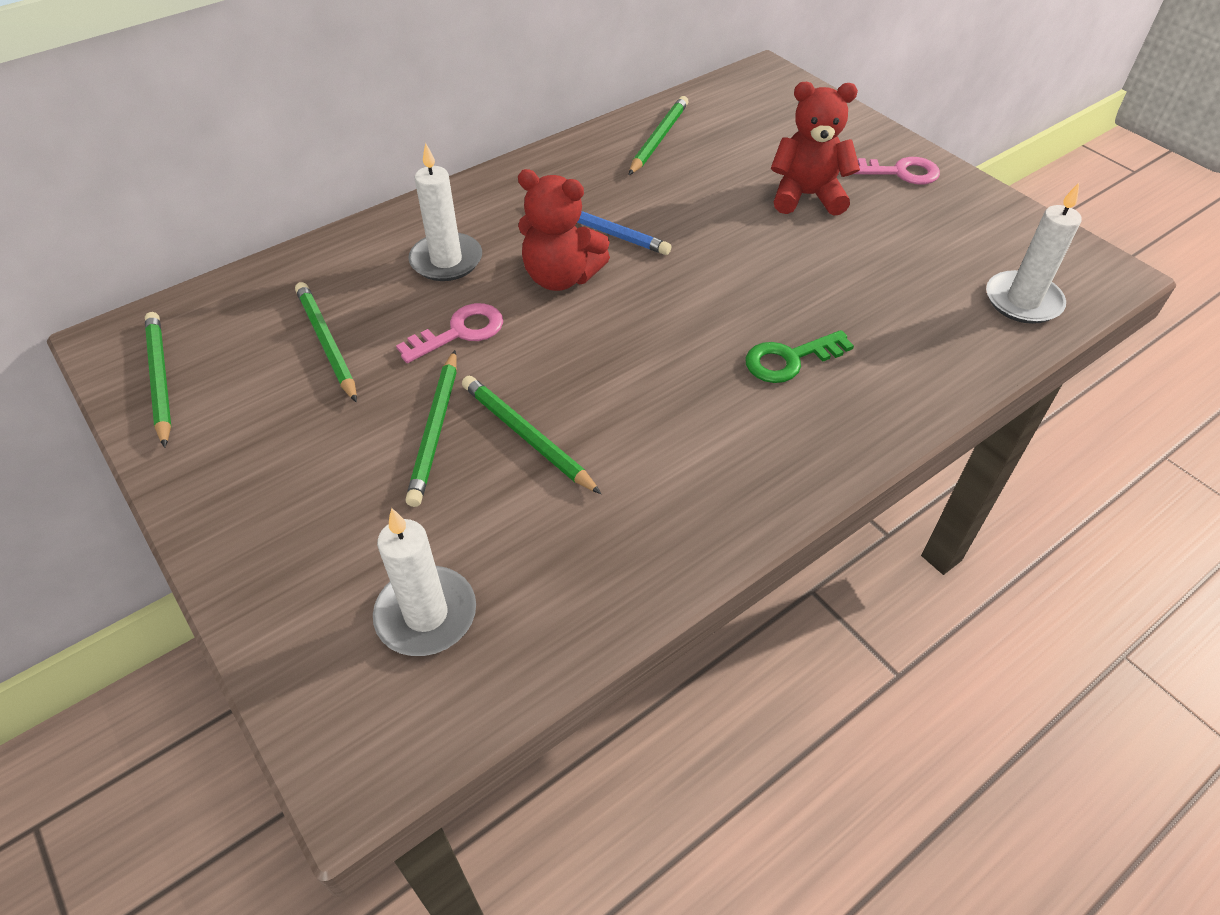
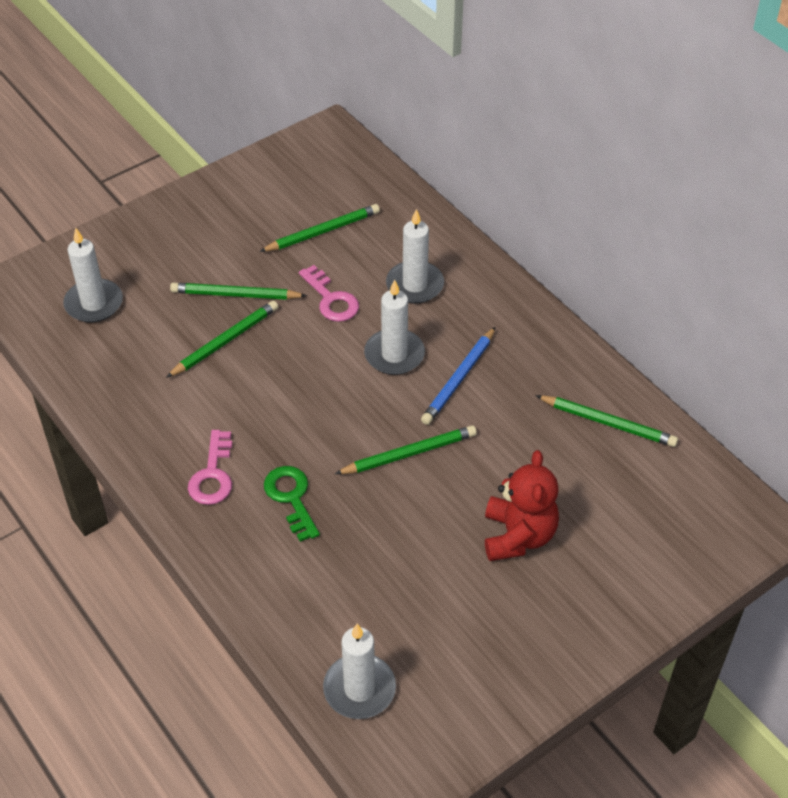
camera: 90 degrees right, 0 degrees up
(160, 379) = (292, 160): green pencil -> green pencil (409, 453)
(561, 277) = (394, 354): red teddy bear -> white candle
(900, 172) = (567, 624): pink key -> pink key (213, 475)

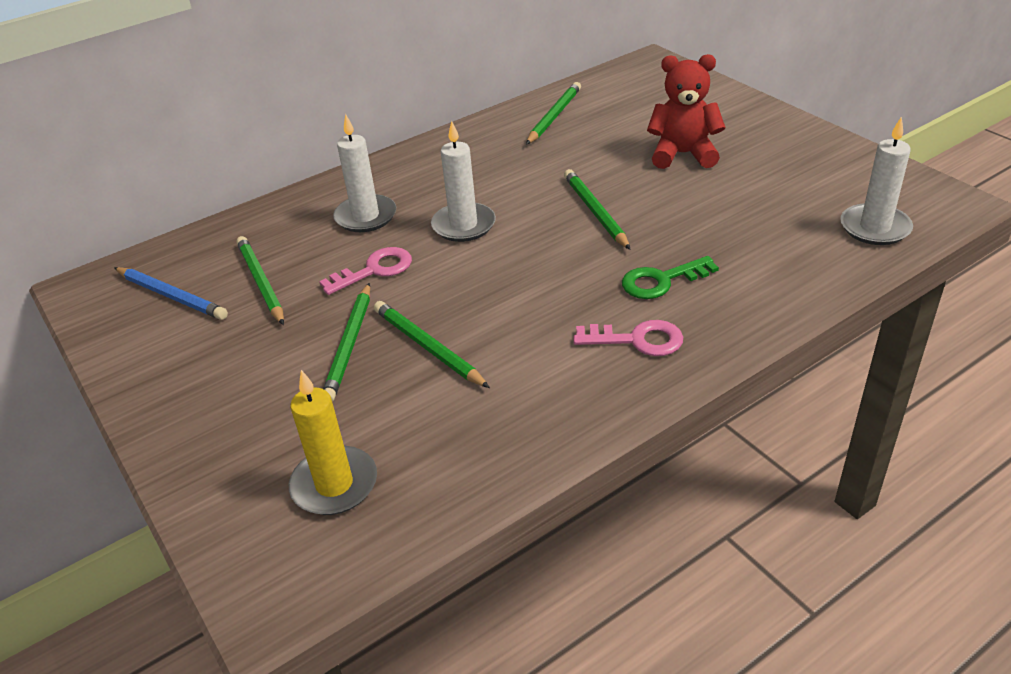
camera: 85 degrees left, 10 degrees down
(94, 303) = (334, 484): white candle -> yellow candle
(459, 379) = (499, 187): blue pencil -> blue pencil (172, 296)

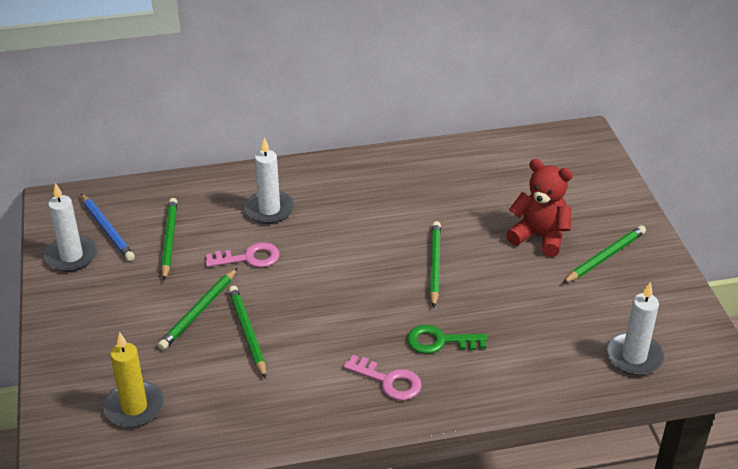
camera: 20 degrees right, 0 degrees up
(463, 225) = (332, 242): white candle -> white candle (71, 256)
(554, 116) = (466, 164): green pencil -> green pencil (605, 257)

